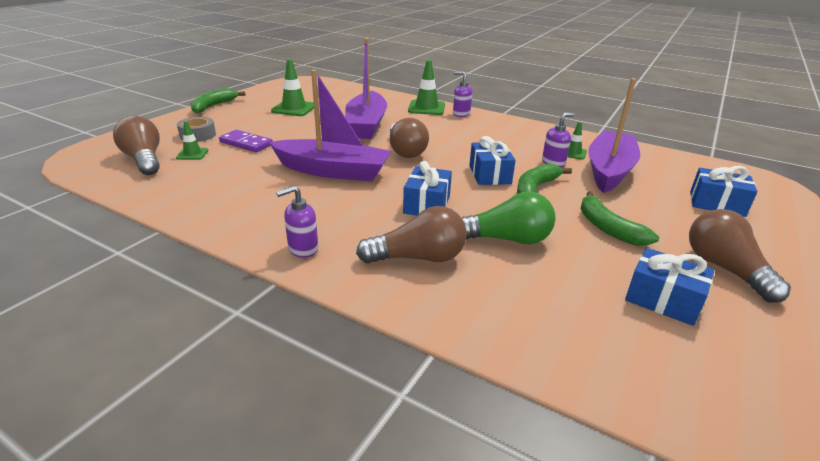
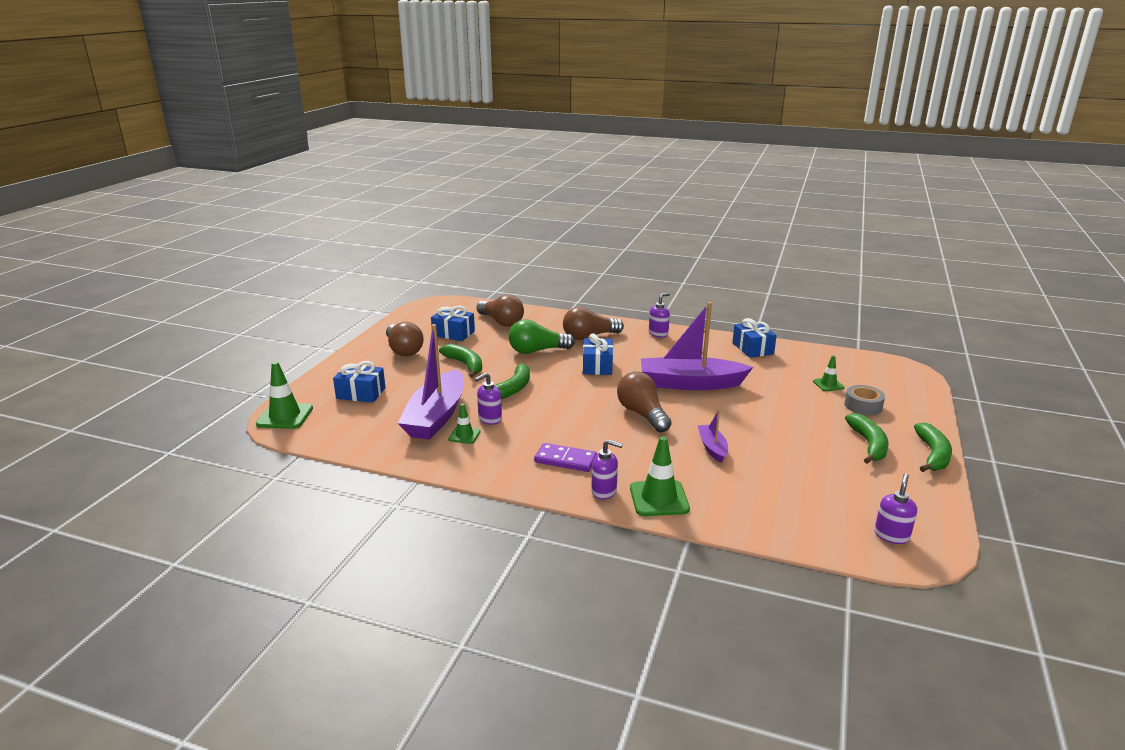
camera: 170 degrees right, 5 degrees down
(144, 160) = (854, 374): brown light bulb -> brown light bulb (501, 322)
(246, 115) = (868, 444): none -> green banana
(246, 143) = (802, 402): purple domino -> purple domino (565, 460)
(294, 108) = (831, 466): green traffic cone -> green traffic cone (285, 416)
(308, 86) = (891, 535): none -> purple soap dispenser
(366, 125) = (712, 448): purple boat -> purple boat, size x0.47
(489, 174) = (553, 397): blue gift -> blue gift (752, 348)

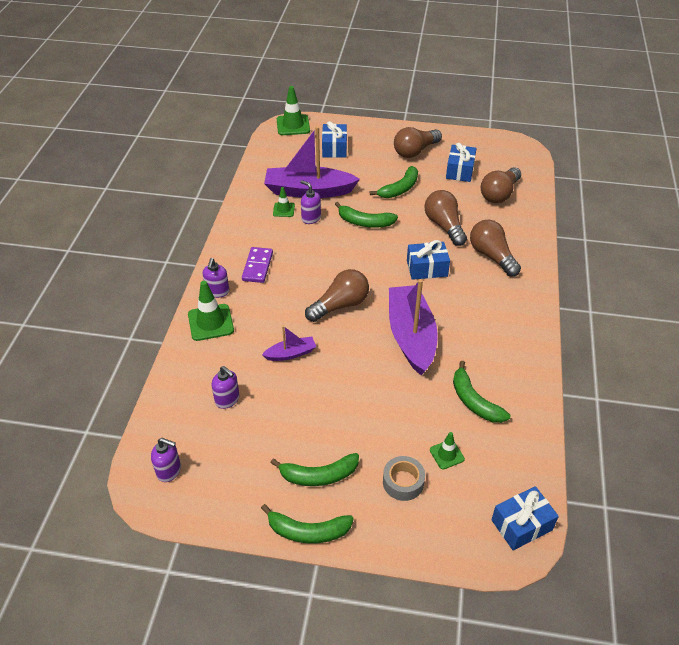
camera: 80 degrees right, 20 degrees up
(537, 351) = (444, 226): green light bulb -> brown light bulb
(658, 334) = (523, 307): purple soap dispenser -> purple soap dispenser (227, 399)
(752, 348) = (518, 389): blue gift -> blue gift (521, 525)
(768, 367) = (474, 401): none -> green banana

